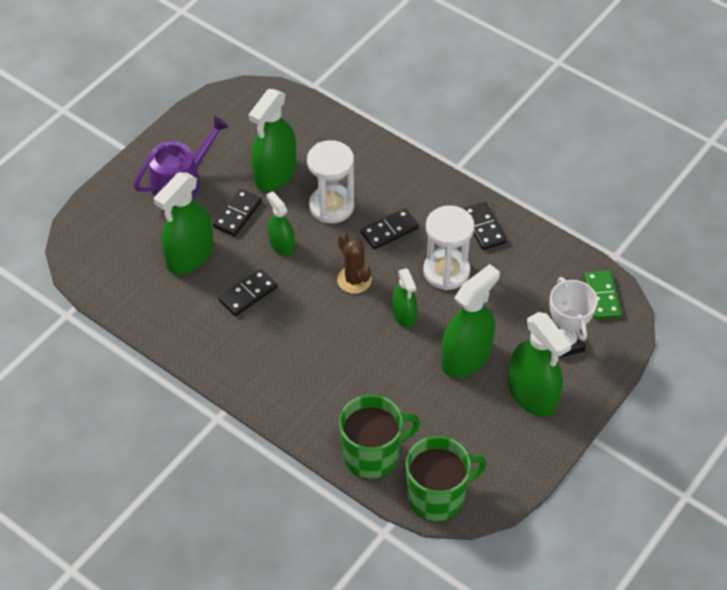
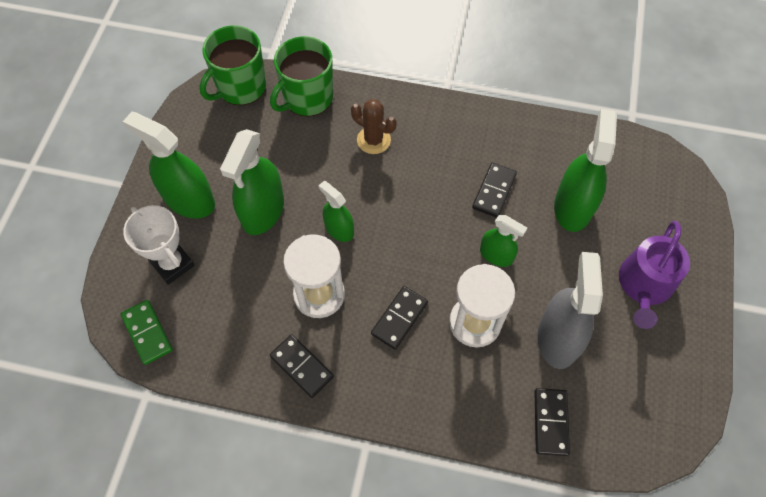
camera: 155 degrees right, 10 degrees up
(237, 214) = (561, 271): black domino -> black domino (551, 422)
(275, 174) = (558, 338): green spray bottle -> grey spray bottle
(354, 280) = (405, 247): brown cactus -> brown cactus (373, 140)

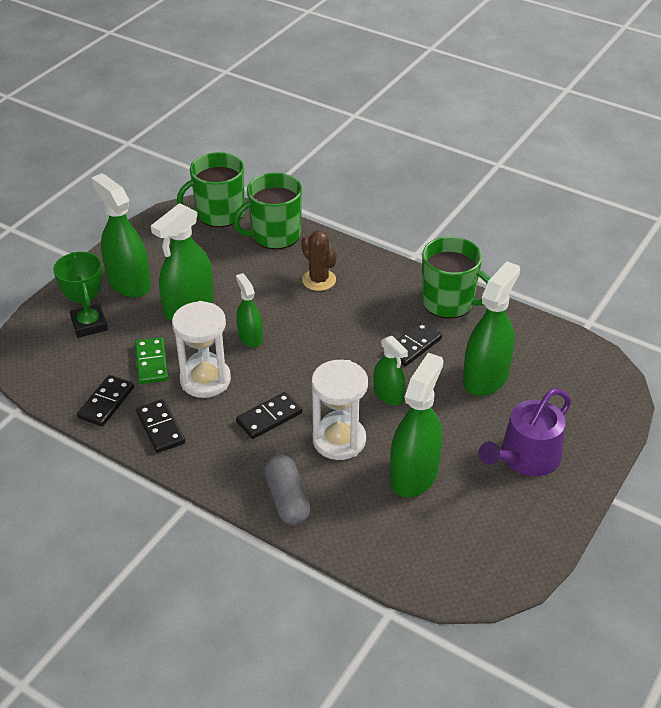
camera: 20 degrees right, 20 degrees down
(147, 333) = (41, 367): green domino -> green domino (152, 363)
(172, 264) = (89, 324): white trophy -> green trophy
(458, 407) = (287, 499): none -> grey capsule
(504, 130) = (449, 302): none -> green mug
(551, 422) = (371, 537): black domino -> black domino (106, 403)
(558, 338) = (414, 474): grey spray bottle -> green spray bottle

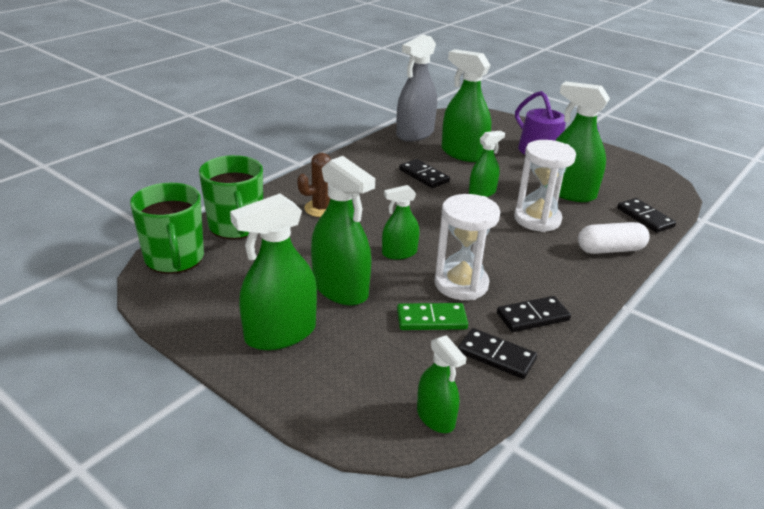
camera: 85 degrees left, 10 degrees down
(39, 369) = (435, 417): none -> green spray bottle
(89, 324) = (354, 369): green trophy -> none
(269, 417) = (513, 251): black domino -> black domino (645, 217)
(287, 499) = (610, 250): grey capsule -> white capsule
(449, 302) = (371, 155): green mug -> none
(524, 333) = (415, 134): none -> grey spray bottle

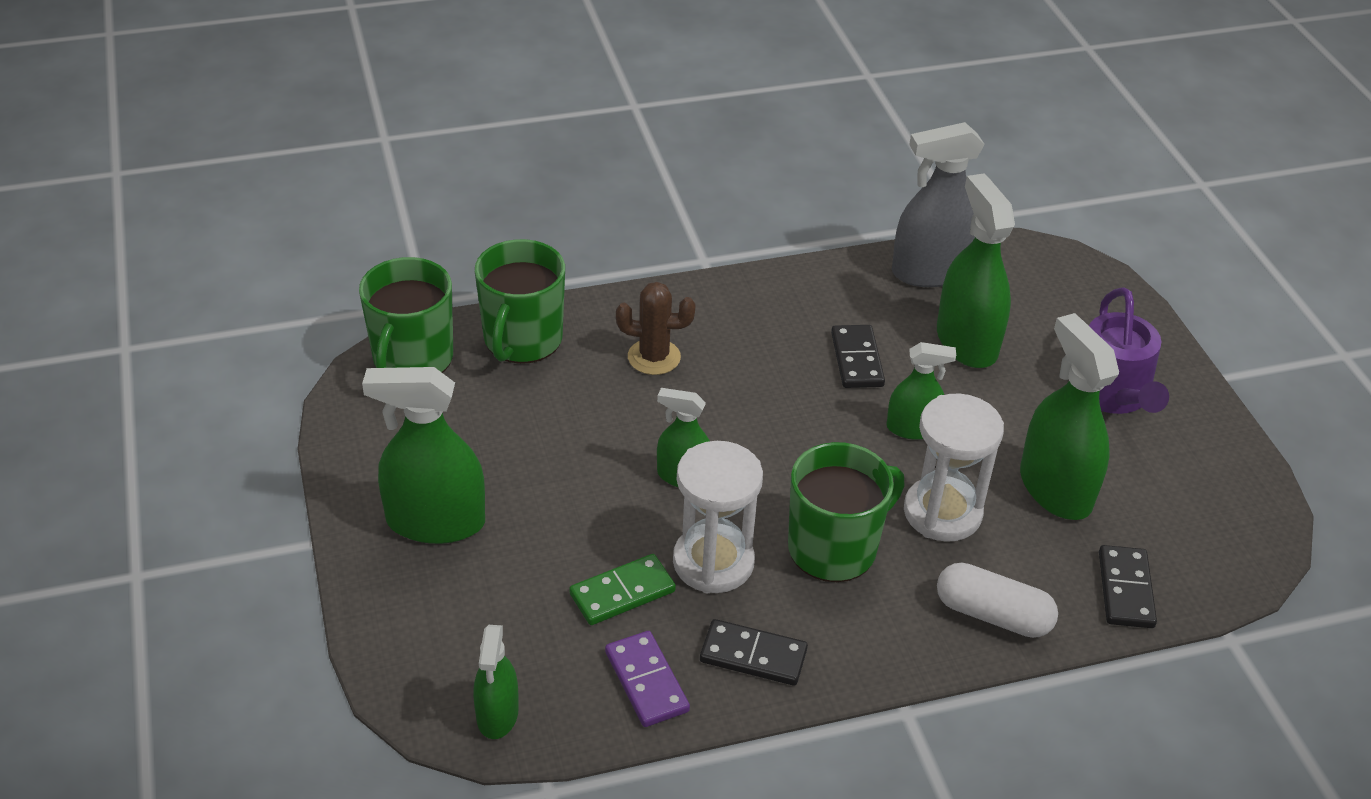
camera: 35 degrees right, 10 degrees up
(340, 289) = (558, 494): green spray bottle -> none
(431, 319) = (622, 592): green domino -> green domino turned 60 degrees counterclockwise
(496, 356) = (646, 681): black domino -> purple domino
(509, 253) = (834, 548): none -> green mug

